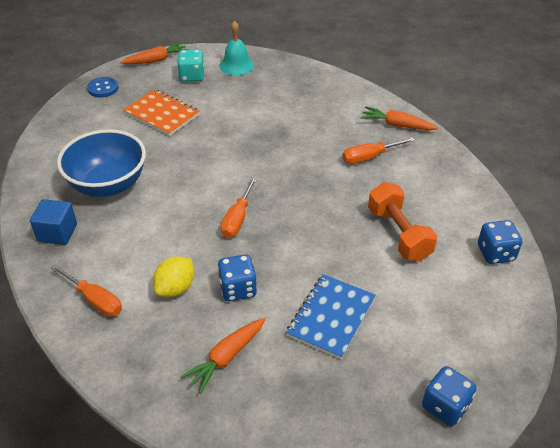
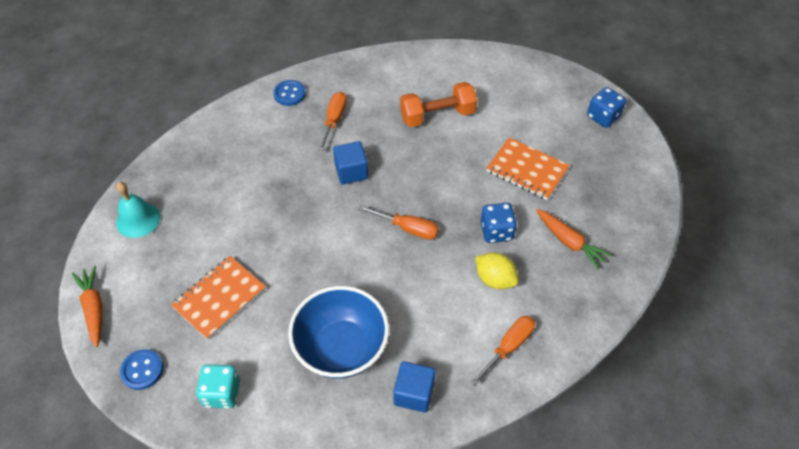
camera: 85 degrees left, 10 degrees up
(192, 76) = (147, 267): turquoise dice -> turquoise dice (222, 393)
(304, 174) = (351, 172): none -> blue cube
(331, 317) = (527, 170): blue notebook -> orange notebook
(369, 157) = (334, 120): orange screwdriver -> orange screwdriver turned 150 degrees counterclockwise
(396, 125) = (289, 94): orange carrot -> blue button
(495, 253) = (463, 62): blue dice -> none

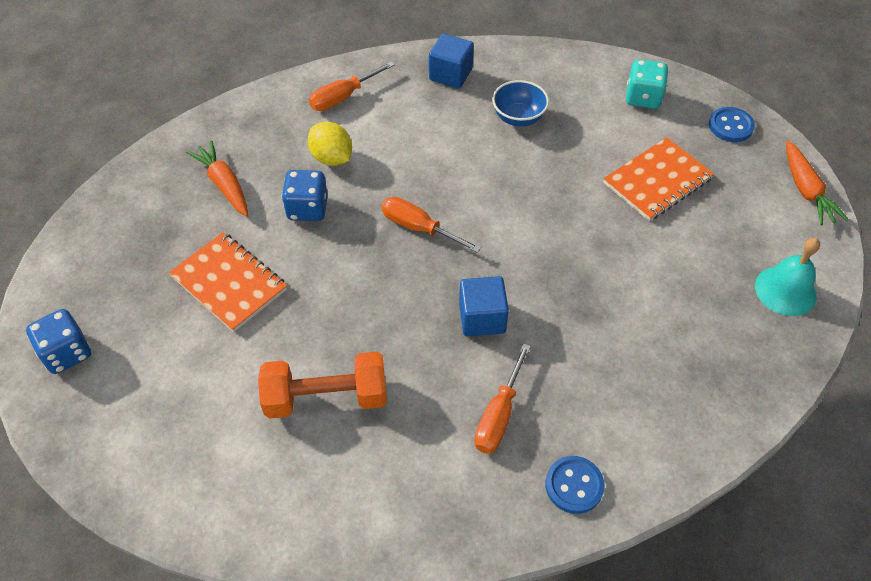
camera: 170 degrees left, 0 degrees up
(341, 348) = (518, 118): blue bowl -> blue bowl, size x0.54

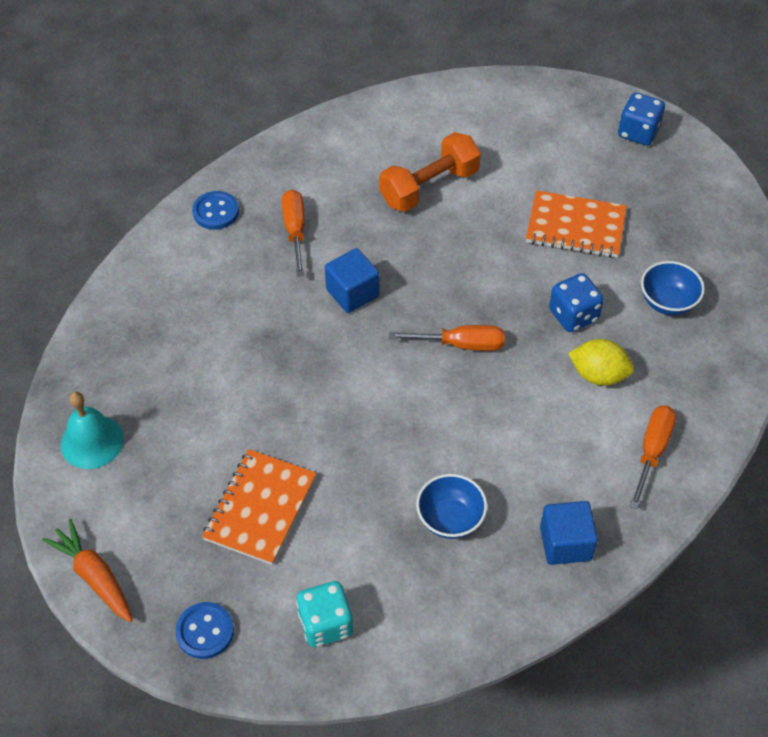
camera: 150 degrees right, 0 degrees up
(224, 184) = (667, 302): orange carrot -> blue bowl

